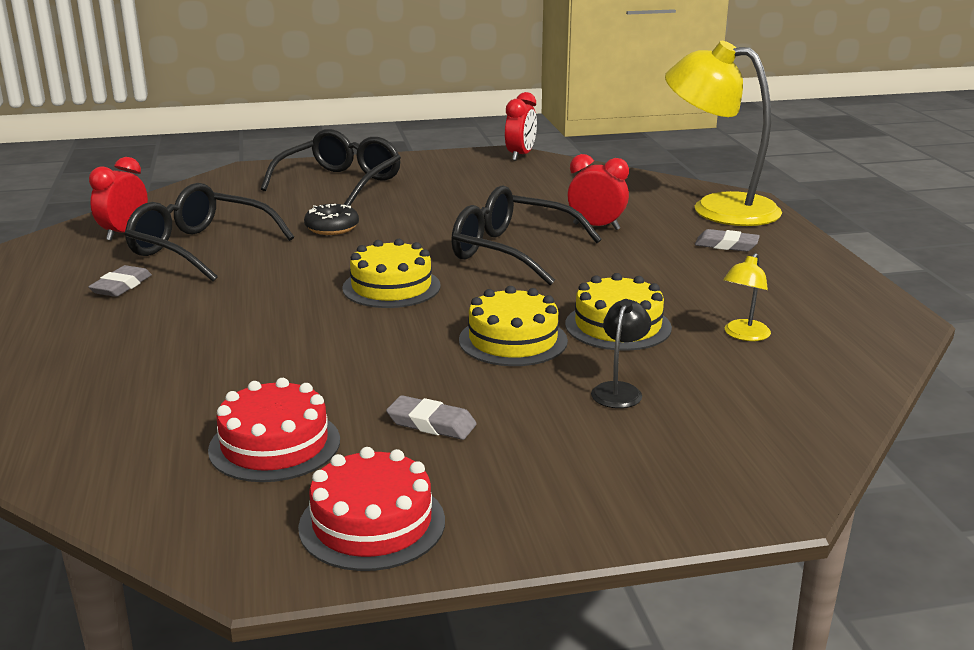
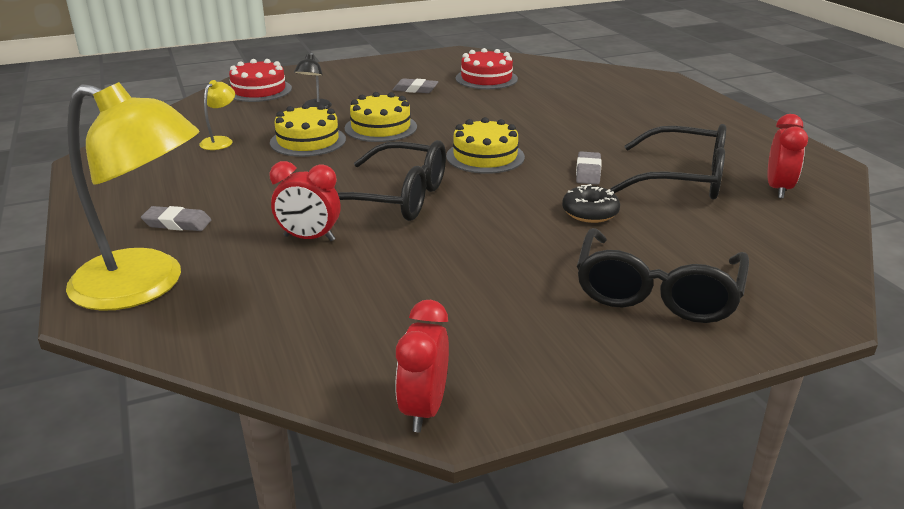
camera: 170 degrees right, 5 degrees up
(121, 286) = (690, 142): grey eraser -> grey eraser (588, 172)
(372, 523) = (425, 62): red cake -> red cake (259, 90)

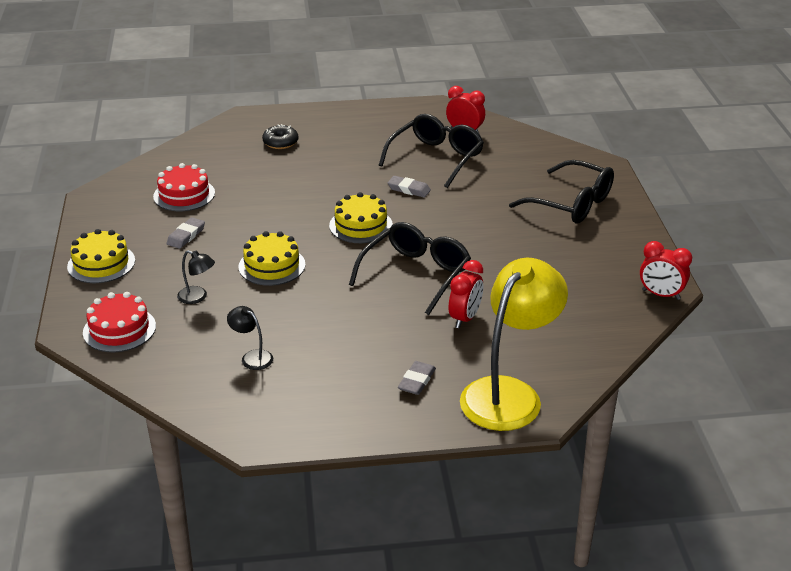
camera: 75 degrees left, 5 degrees up
(220, 141) = (252, 357): yellow lamp -> black lamp
(308, 141) = (280, 307): yellow cake -> yellow cake (101, 263)
(590, 212) = (470, 202): black donut -> black donut (280, 142)

